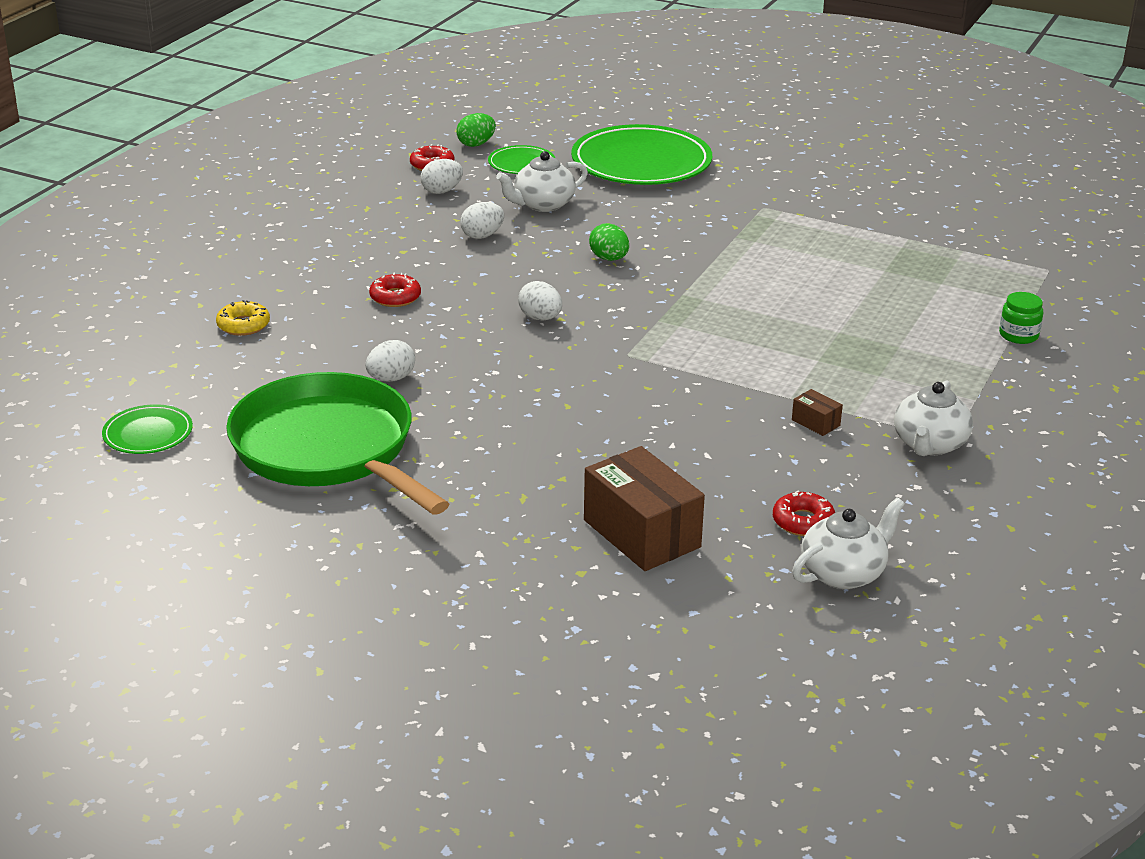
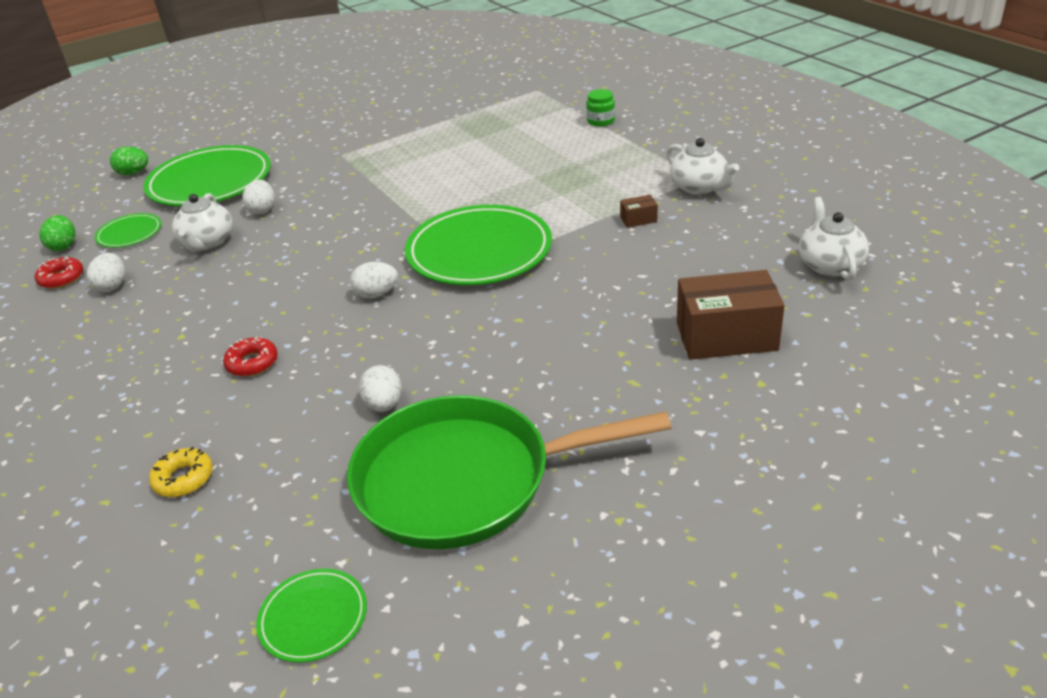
camera: 55 degrees left, 5 degrees up
(482, 235) = (214, 286): white egg -> white egg (262, 210)
(609, 259) = (328, 236): green egg -> green egg (133, 173)
(661, 347) = (479, 251): none -> green plate
(803, 521) = (757, 261): red donut -> none

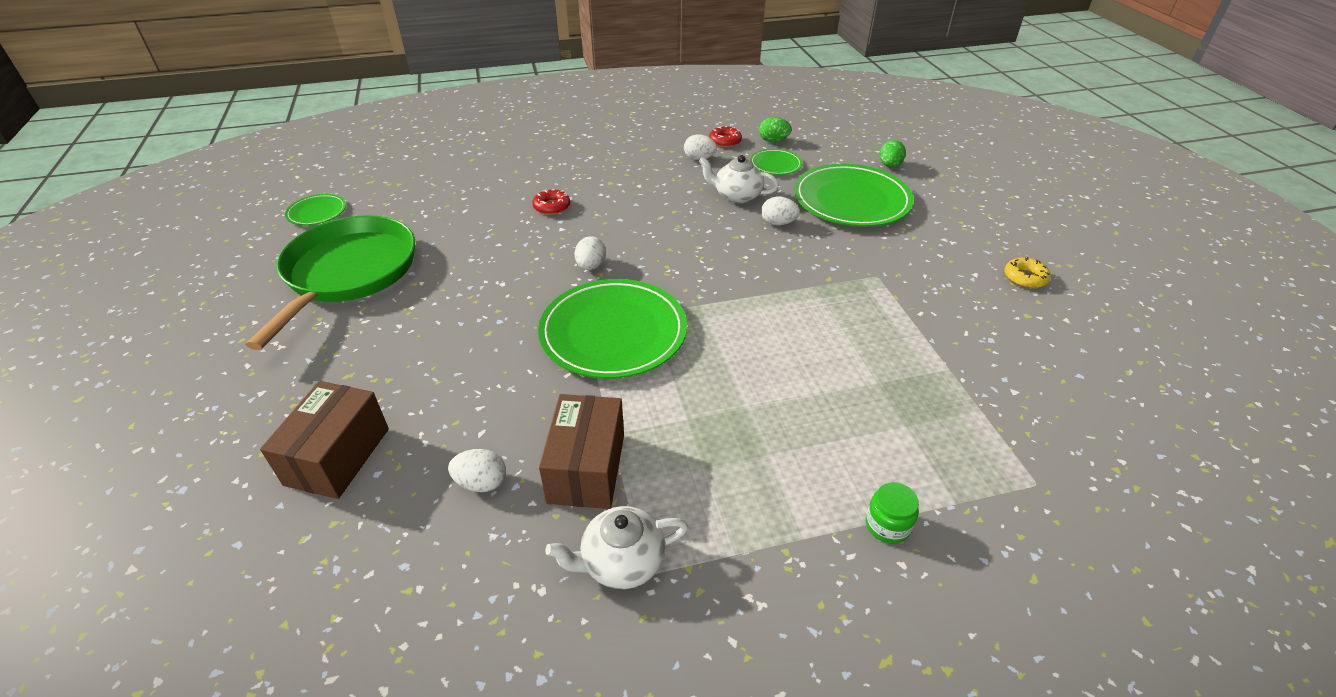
camera: 105 degrees right, 5 degrees up
(183, 479) = (463, 181): yellow donut -> yellow donut (1025, 278)
(384, 405) = (453, 252): white egg -> white egg (481, 483)
(638, 219) = (586, 468): brown box -> brown box, size x2.32
(829, 265) = (353, 613): white teapot -> none

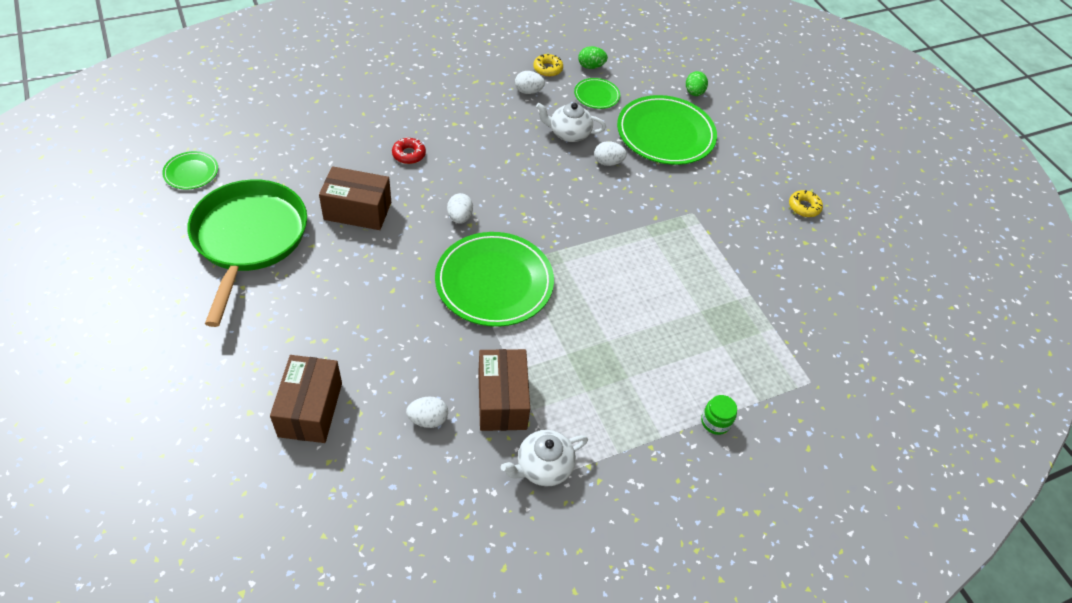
camera: 15 degrees left, 10 degrees up
(477, 254) = (357, 211): none -> brown box
(725, 141) = (547, 69): red donut -> yellow donut

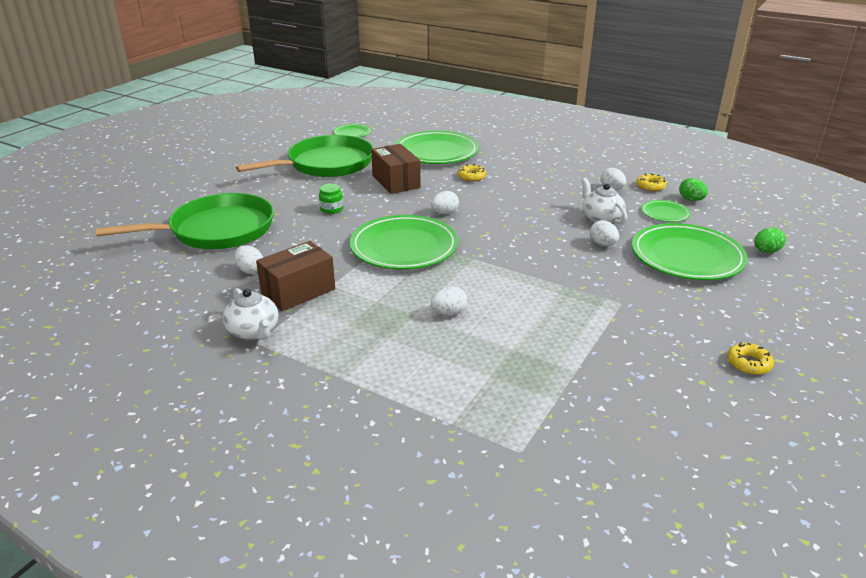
camera: 60 degrees right, 20 degrees down
(310, 409) = (217, 230): brown box -> green pan
(325, 142) = (436, 152): none -> green plate
(409, 154) = (471, 177): red donut -> yellow donut
(543, 467) = (254, 331): white teapot -> white teapot turned 150 degrees counterclockwise
(625, 317) = (449, 313): none -> white egg
(715, 422) = (394, 404): green jar -> green jar (331, 209)

